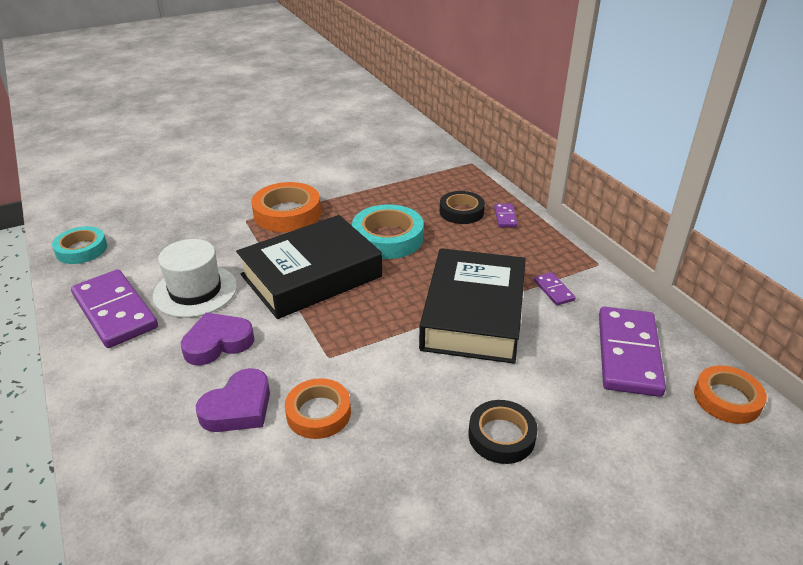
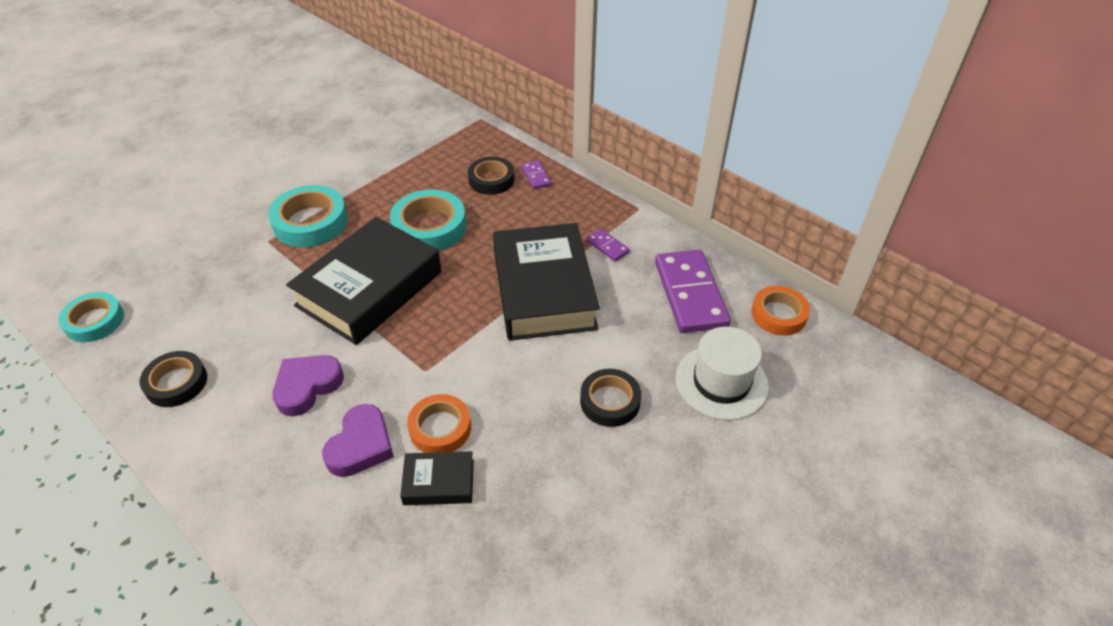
camera: 20 degrees left, 10 degrees up
(115, 311) = (176, 383): purple domino -> black tape
(195, 291) = (254, 337): white hat -> white hat (721, 382)
(287, 213) = (310, 222): orange tape -> turquoise tape
(294, 463) = (439, 482): none -> black book

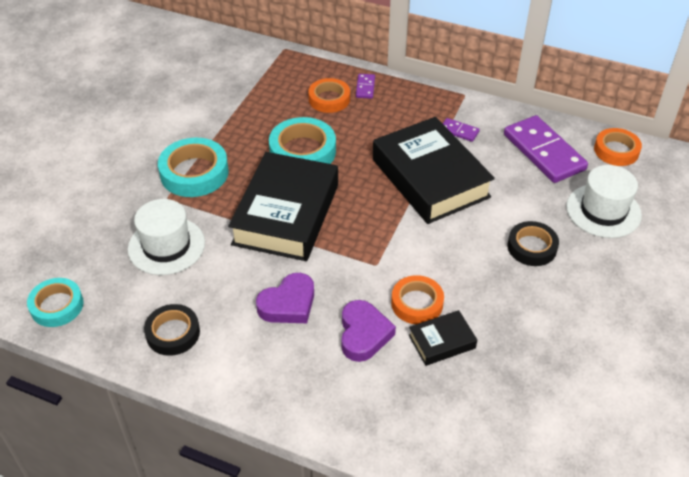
camera: 20 degrees left, 0 degrees up
(234, 289) = (166, 246): none -> white hat
(307, 386) = (288, 304): purple heart -> purple heart turned 150 degrees counterclockwise
(491, 180) = (329, 99): black tape -> orange tape
(536, 176) = (365, 87): purple domino -> purple domino turned 45 degrees clockwise

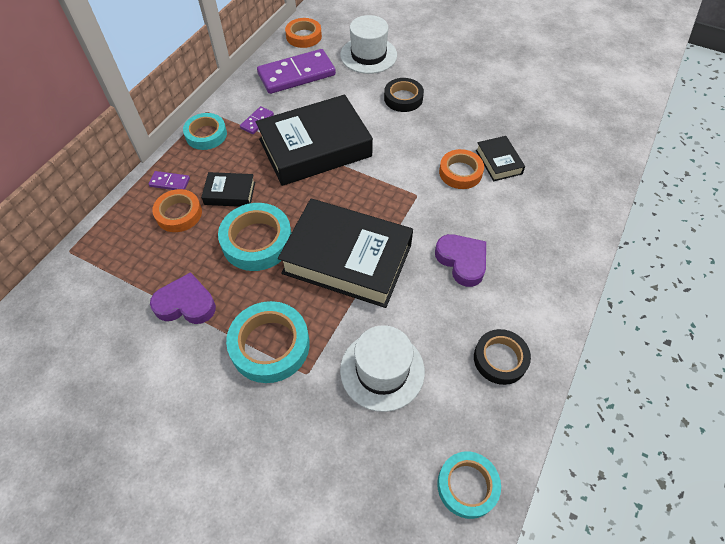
camera: 85 degrees left, 10 degrees up
(358, 126) = (230, 193): none -> black book
(363, 334) = (493, 209): purple heart -> purple heart (186, 304)
(431, 99) = (206, 135): none -> turquoise tape

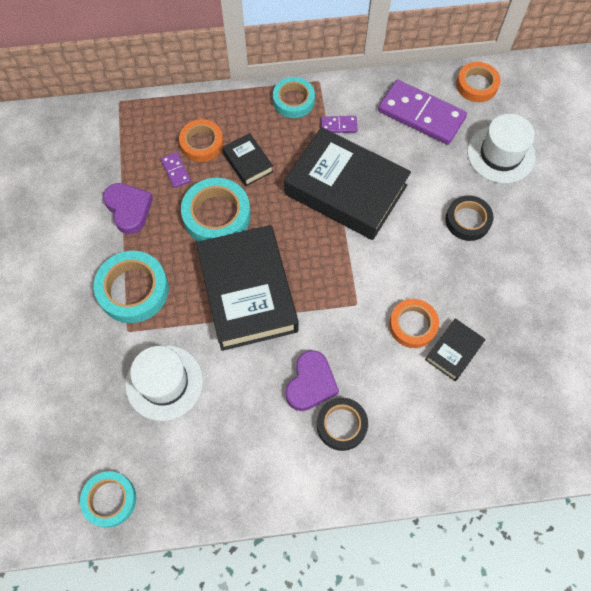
camera: 55 degrees right, 10 degrees up
(170, 182) = (226, 114): purple domino -> purple domino (176, 171)
(500, 359) = (233, 467): black tape -> black tape (341, 425)

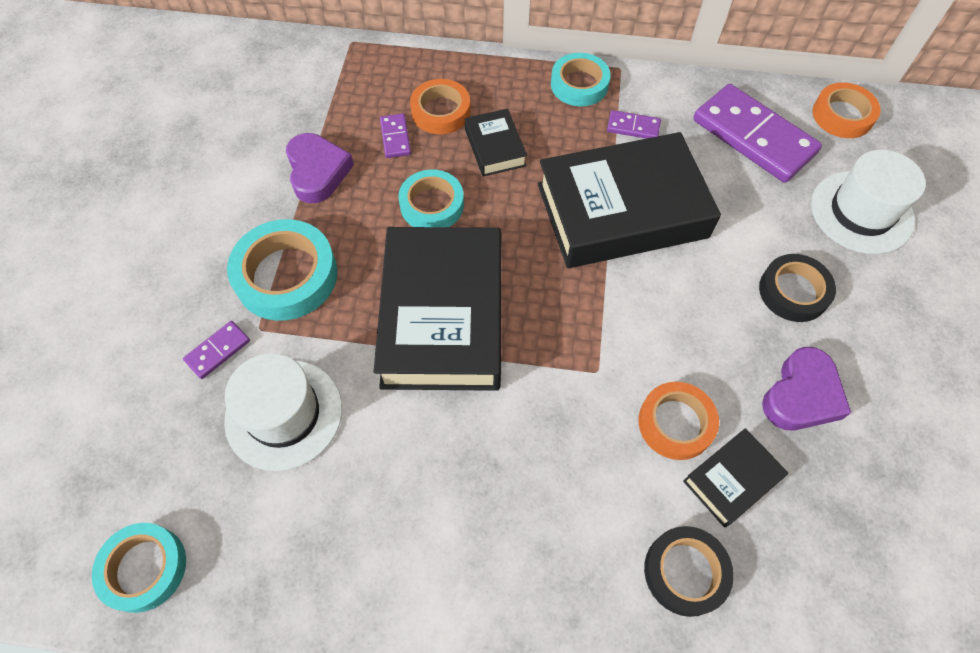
camera: 15 degrees right, 5 degrees down
(105, 352) = (218, 351): none -> purple domino
(217, 215) = (432, 205): turquoise tape -> turquoise tape, size x0.67
(311, 383) = (497, 471): purple heart -> purple heart (801, 395)
(341, 425) = (526, 549): black tape -> black tape (685, 572)
(345, 189) = (621, 210): black book -> black book turned 60 degrees counterclockwise

